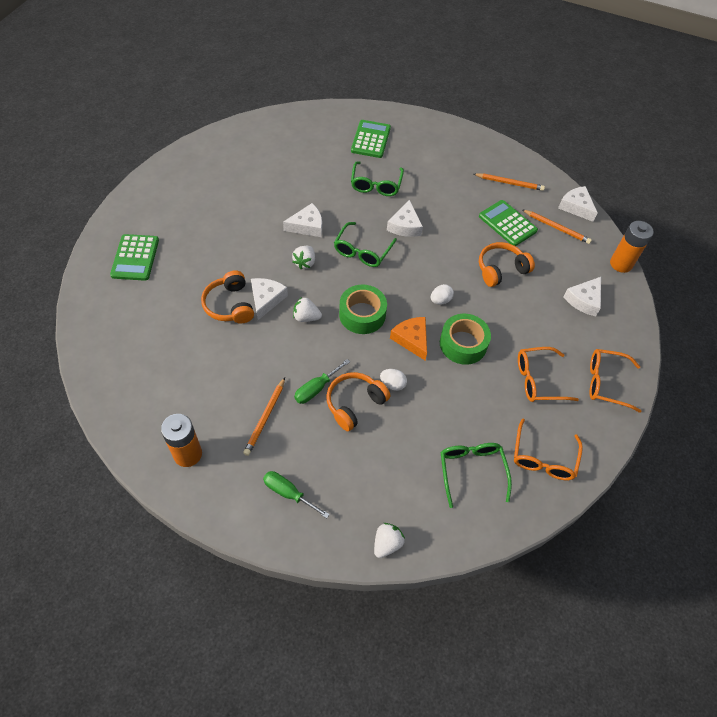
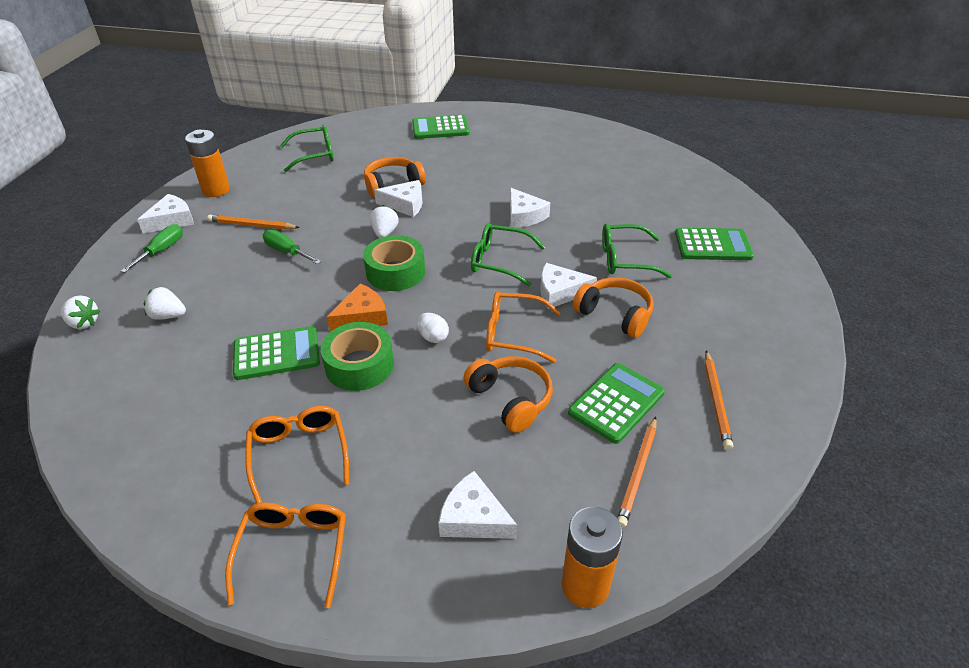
camera: 85 degrees right, 15 degrees down
(305, 263) = (465, 221): white strawberry -> white strawberry (168, 316)
(354, 404) = (265, 281): orange headphones -> orange headphones (615, 314)
(392, 384) = (292, 307): white egg -> none
(445, 394) = (276, 354): none -> green calculator
(471, 471) = (158, 387): green glasses -> green glasses (315, 155)
(543, 458) = (163, 463): orange glasses -> orange glasses (513, 334)
(576, 207) = (710, 505): white cheese -> white cheese (172, 220)

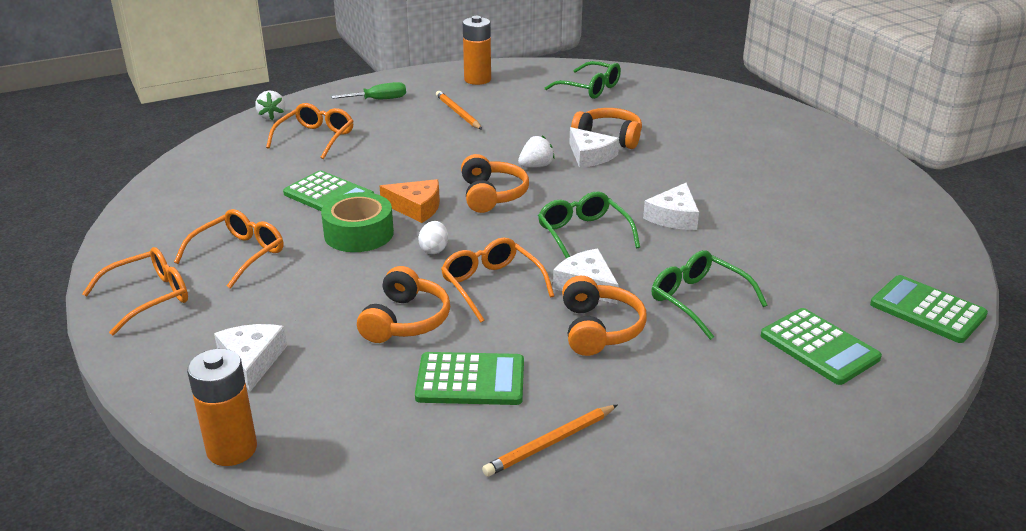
camera: 50 degrees right, 10 degrees down
(168, 316) = (316, 138): white strawberry -> orange glasses
(172, 220) = (417, 85): white cheese -> none
(287, 252) = (447, 141): green screwdriver -> none
(395, 272) = (492, 195): green tape -> orange headphones
(440, 128) = (737, 116): green calculator -> green calculator (927, 310)
(637, 472) = (392, 428): orange pencil -> none

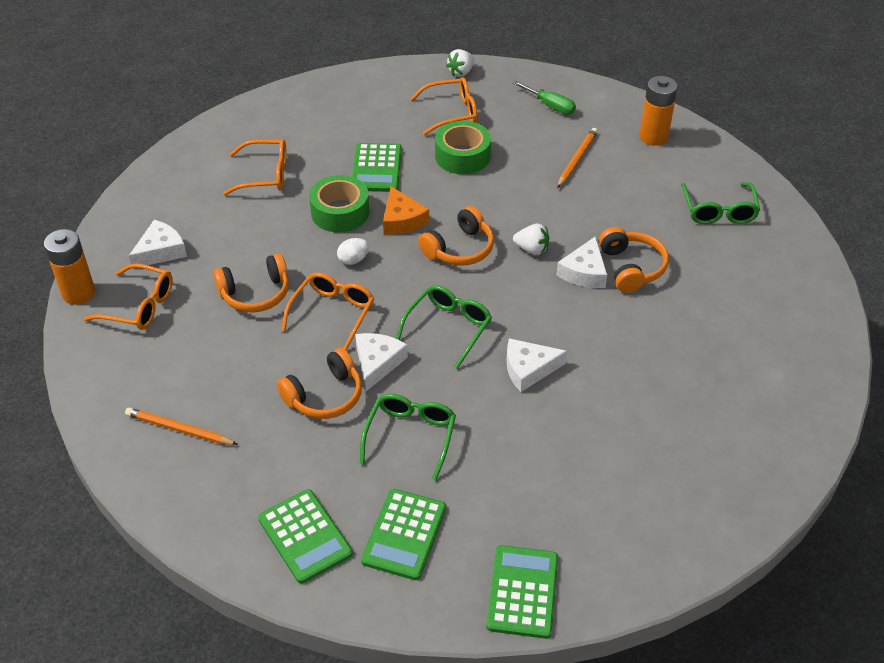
camera: 55 degrees right, 15 degrees up
(149, 297) = (188, 168): orange glasses -> orange glasses (139, 306)
(378, 153) = (462, 156): none -> green tape
(470, 380) = (215, 359): green calculator -> green calculator (305, 536)

